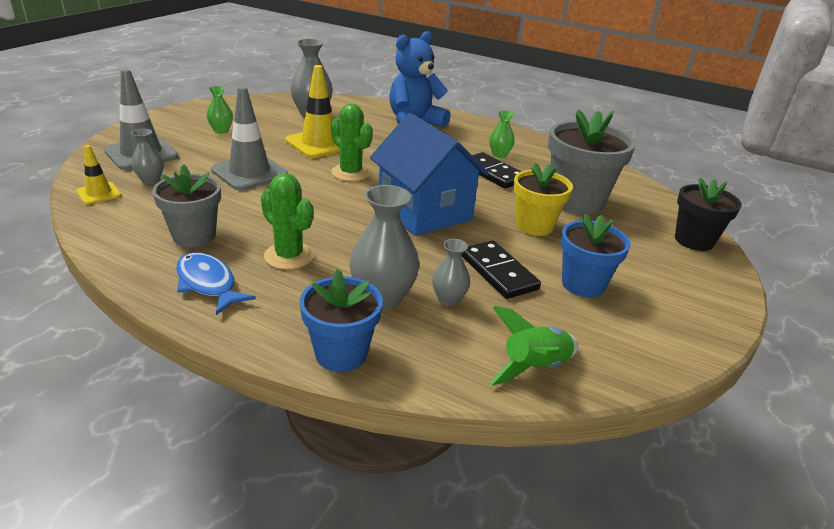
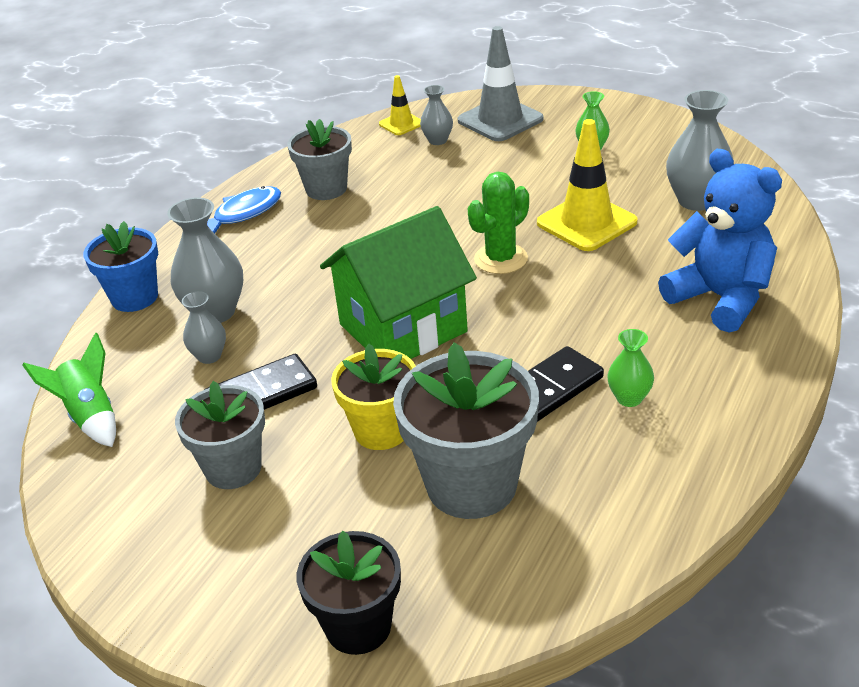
camera: 95 degrees right, 5 degrees up
(249, 173) = (476, 190): grey traffic cone -> none
(289, 256) = (291, 246): green cactus -> none
(424, 212) = (403, 328): blue house -> green house
(583, 284) = (233, 468): blue flower pot -> grey flower pot

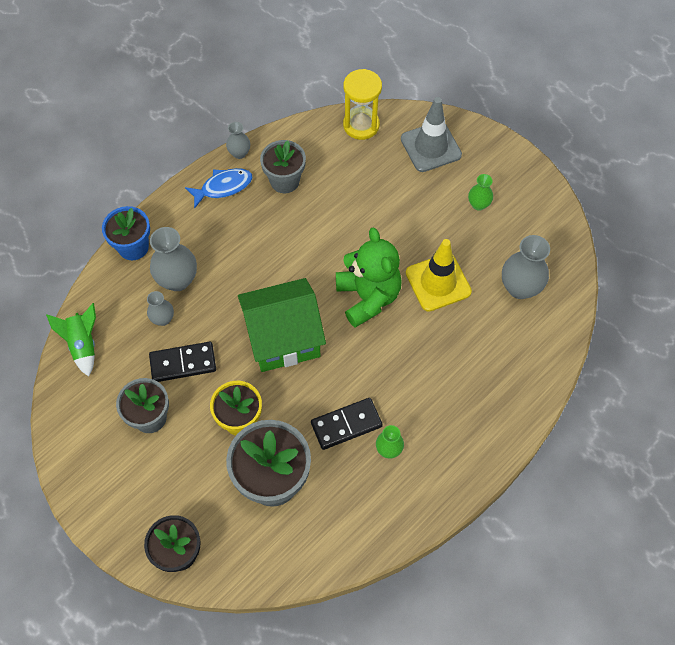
camera: 15 degrees right, 25 degrees up
(401, 124) = (361, 125): yellow traffic cone -> yellow hourglass
(437, 140) = (378, 154): grey vase -> grey vase (239, 153)
(501, 259) = (368, 297): green cactus -> green teddy bear
(720, 298) = (485, 387): blue teddy bear -> none

